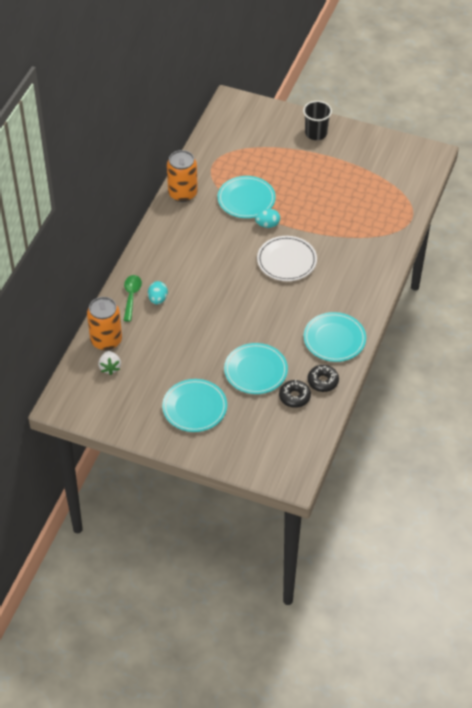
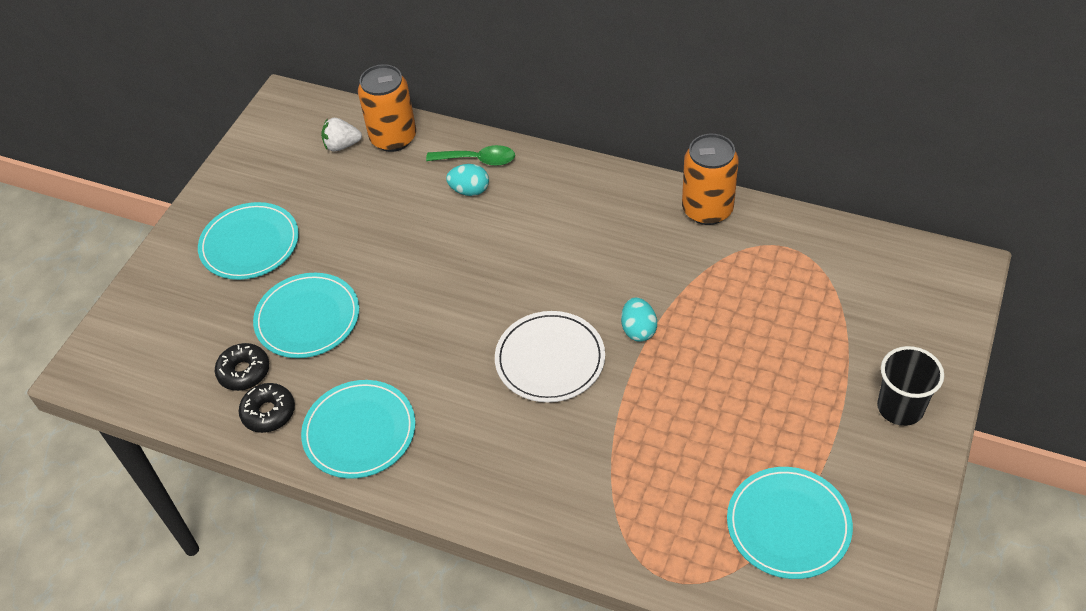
camera: 95 degrees right, 0 degrees up
(246, 199) = (701, 297): turquoise plate -> turquoise plate (788, 525)

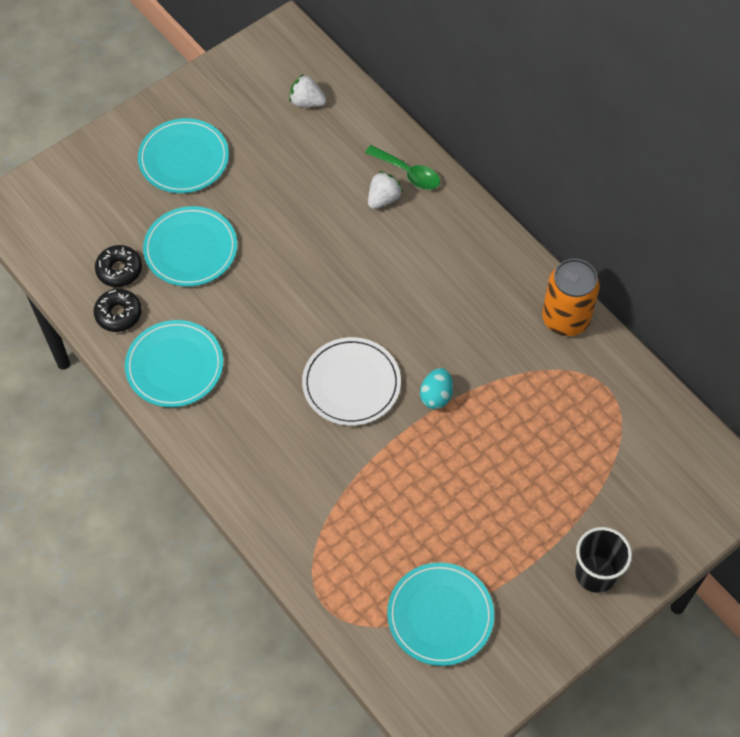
camera: 25 degrees right, 10 degrees up
(393, 138) = (352, 116): orange can -> none
(469, 190) = (383, 199): turquoise egg -> white strawberry

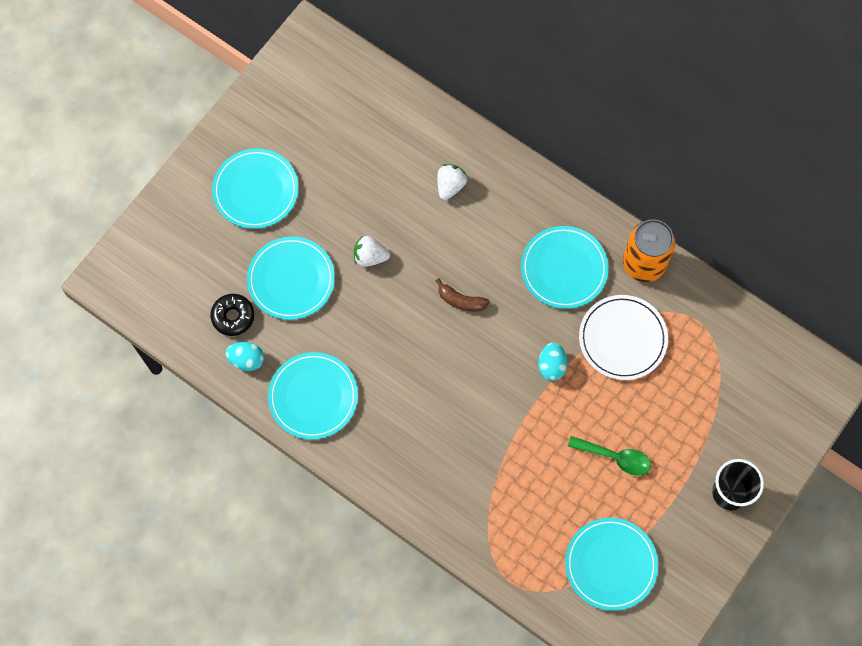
camera: 15 degrees left, 10 degrees up
(118, 314) = (246, 360): black donut -> turquoise egg
(307, 102) = (351, 104): white strawberry -> white strawberry (370, 257)
(351, 383) = (474, 373): white plate -> white plate (622, 338)
(359, 310) = (461, 301): none -> brown banana
(408, 173) = (465, 154): green spoon -> green spoon (615, 457)
(478, 304) = (564, 269): none -> turquoise plate

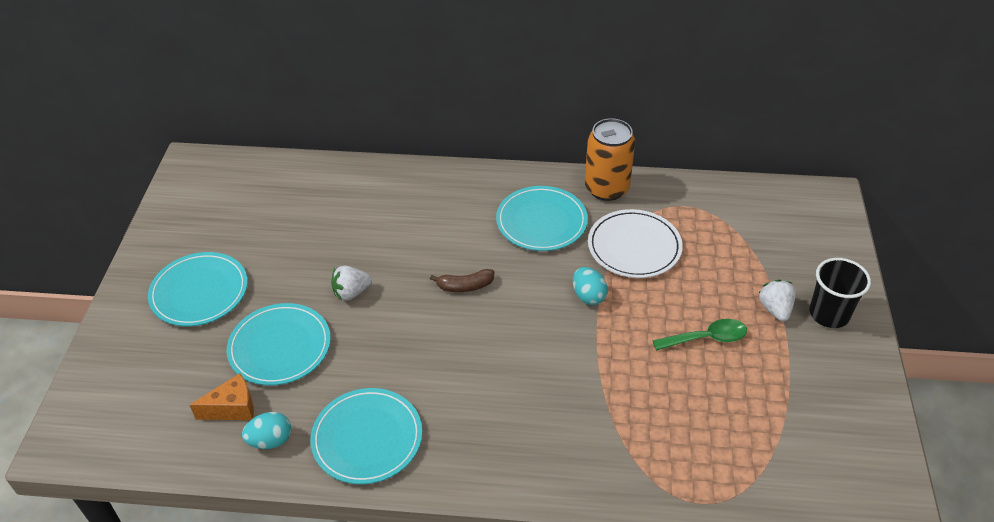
camera: 30 degrees left, 25 degrees down
(233, 317) = (233, 408): black donut -> orange cheese
(450, 186) = (394, 209): white strawberry -> white strawberry (775, 309)
(611, 564) = (782, 430): turquoise plate -> none

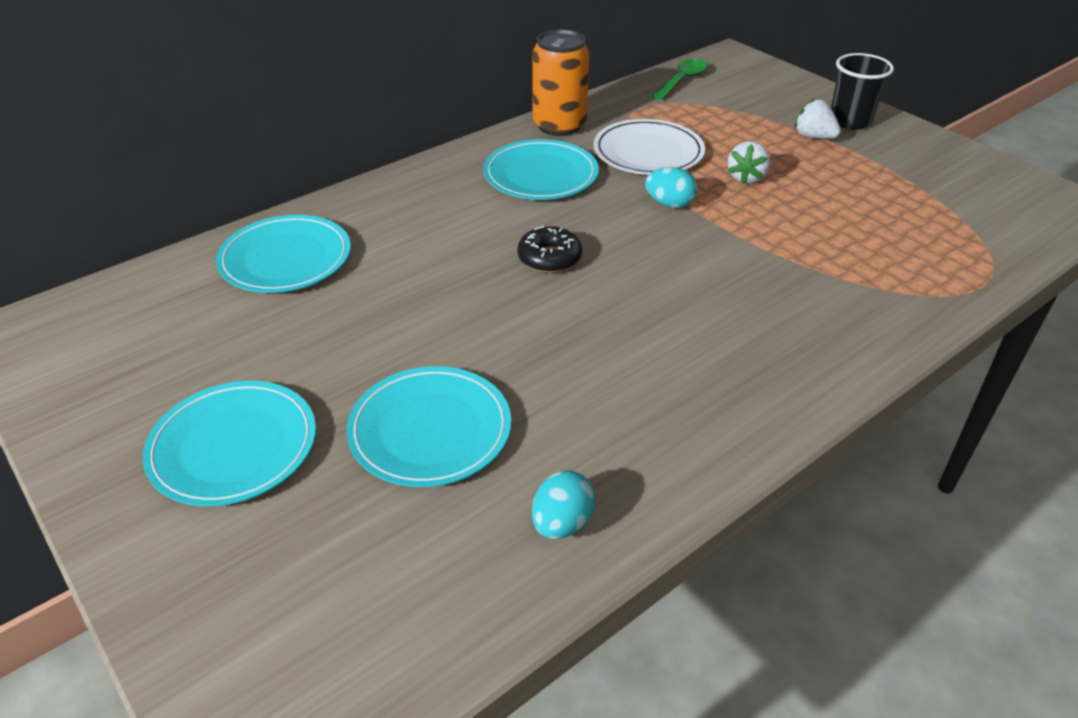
camera: 45 degrees left, 5 degrees down
(233, 408) = (465, 528): orange cheese -> none
(351, 292) = (438, 331): white strawberry -> white strawberry (746, 177)
(367, 438) = (660, 441): turquoise plate -> turquoise plate (285, 258)
(465, 286) = (549, 258): brown banana -> black donut
(706, 338) = (802, 181): green spoon -> green spoon (682, 80)

